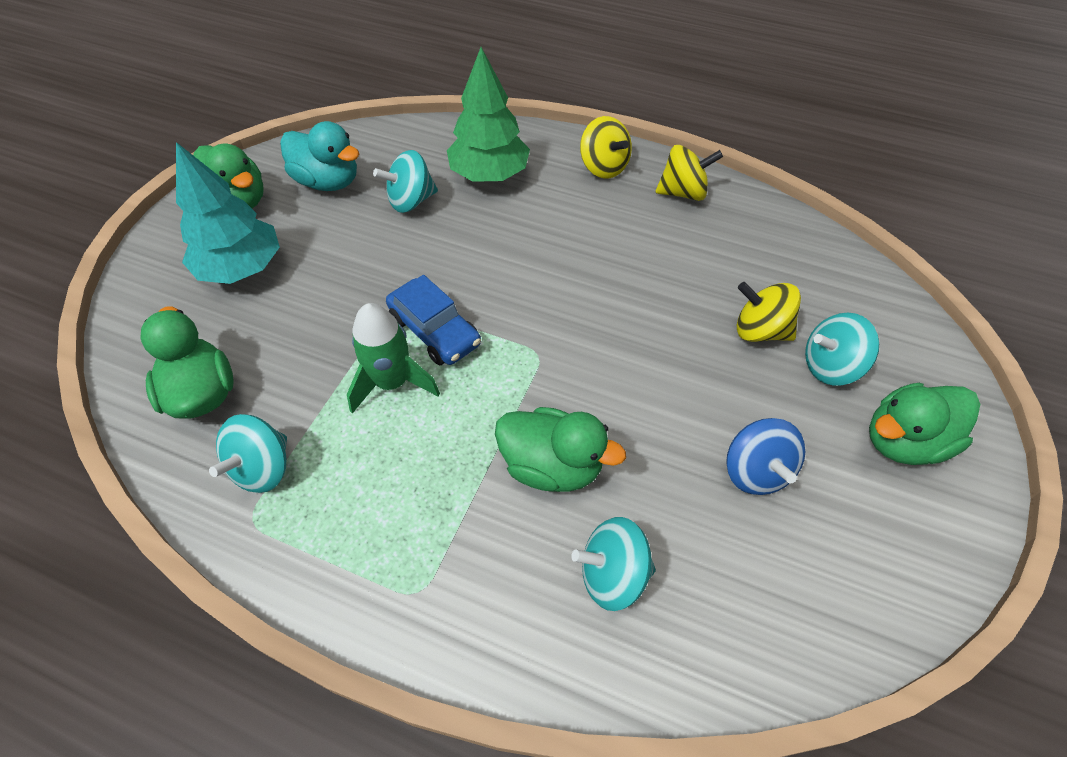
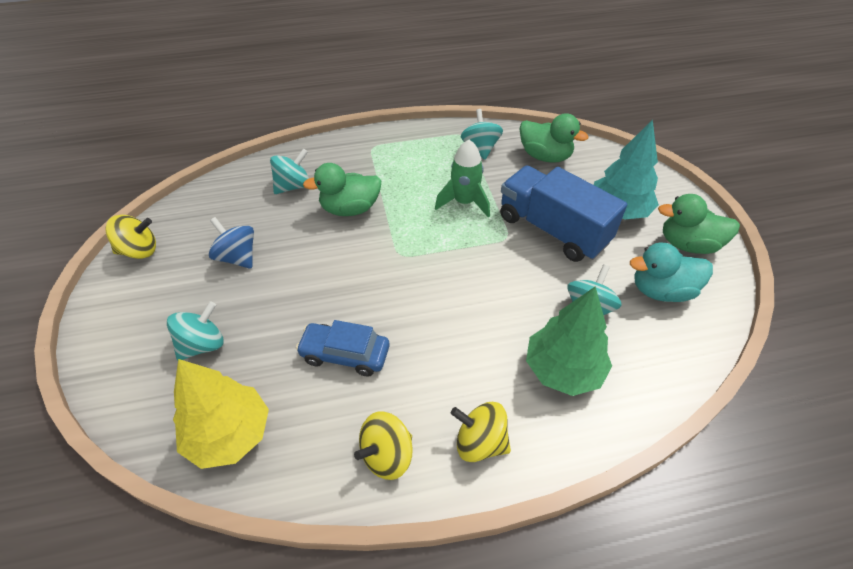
camera: 145 degrees right, 5 degrees down
(338, 287) = (553, 229): none -> blue truck
(435, 331) = (471, 236): blue car -> blue car (345, 354)
(760, 330) = (262, 346): yellow spinning top -> yellow spinning top (139, 250)
(817, 267) = (229, 434): none -> yellow tree
(904, 441) = (144, 318): green duck -> none

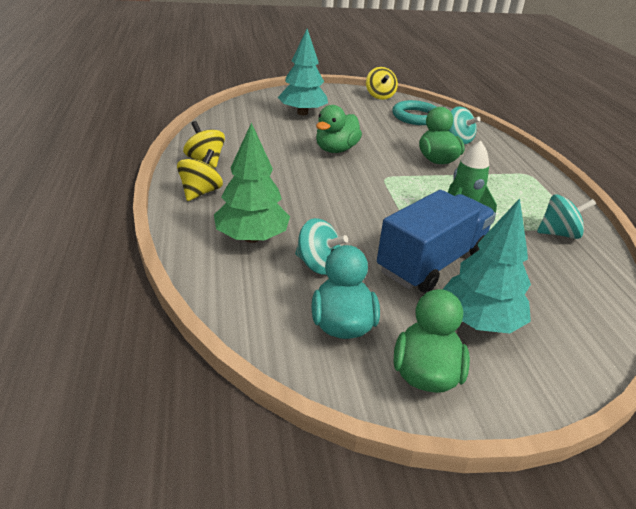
camera: 90 degrees right, 15 degrees down
(202, 345) = (302, 113): turquoise spinning top -> turquoise tree
(222, 217) = (416, 117): none -> turquoise ring
(229, 434) = (238, 120): yellow tree -> none
(237, 257) = (376, 121): blue spinning top -> none
(345, 354) = (287, 152): blue car -> none
(545, 156) = (568, 279): green duck -> green duck (336, 150)

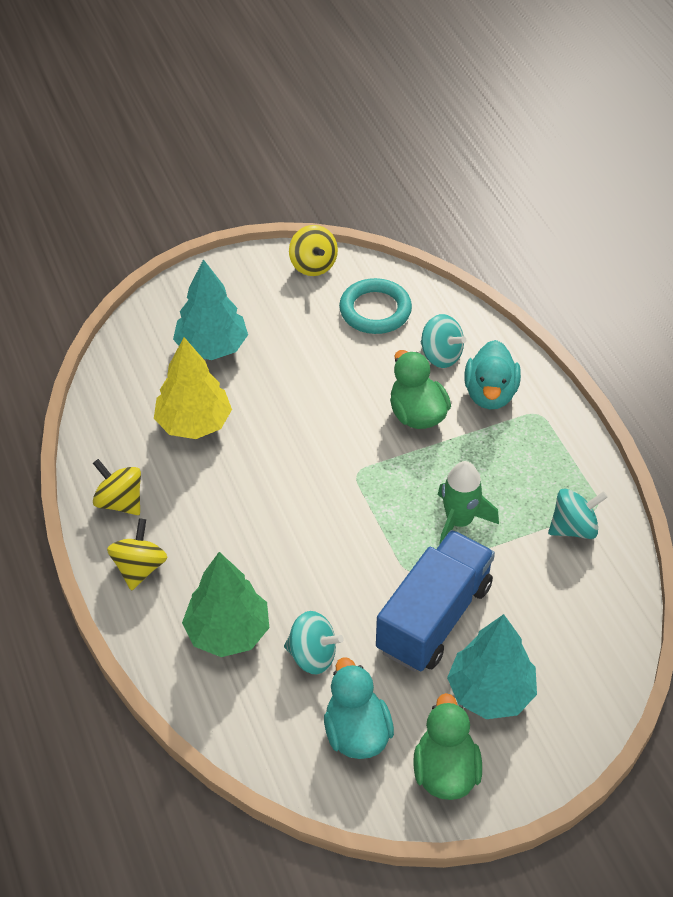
camera: 10 degrees left, 15 degrees up
(276, 138) = (194, 423): none -> yellow tree
(336, 150) = (281, 428): green duck -> none
(492, 160) = (490, 394): none -> turquoise duck

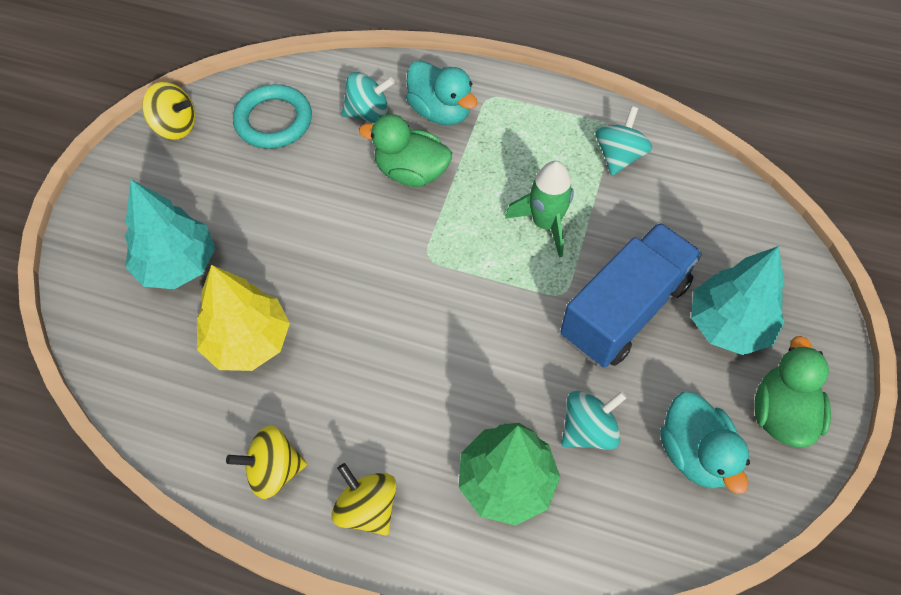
camera: 50 degrees left, 10 degrees up
(356, 733) = (695, 453): turquoise duck -> turquoise duck turned 135 degrees counterclockwise
(434, 618) = (625, 310): blue truck -> blue truck turned 60 degrees clockwise
(445, 772) = (781, 414): green duck -> green duck turned 60 degrees clockwise

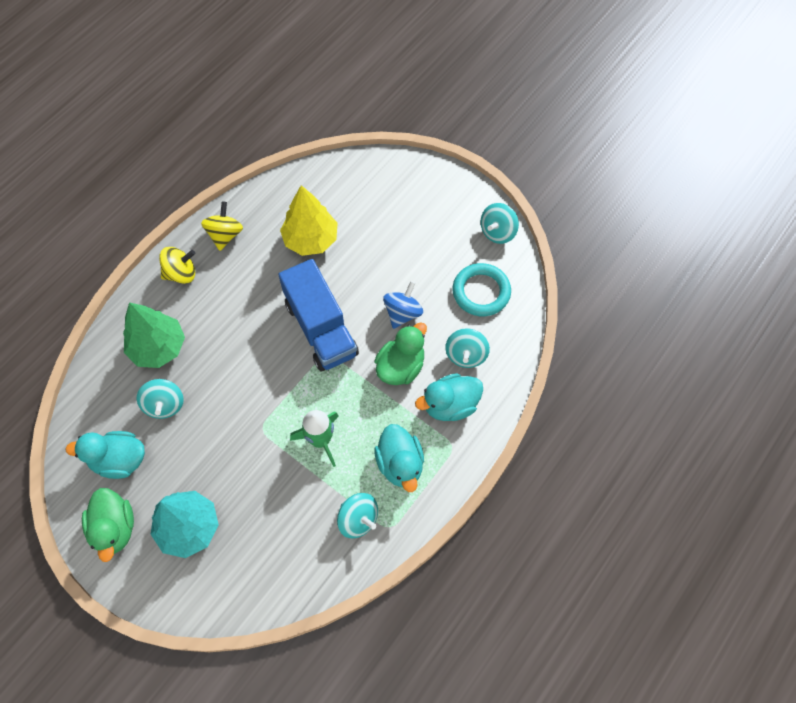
camera: 110 degrees right, 5 degrees up
(175, 126) = (497, 232): yellow spinning top -> turquoise spinning top
(177, 265) = (381, 214): turquoise tree -> none
(333, 192) = (402, 313): none -> blue spinning top
(535, 137) = (400, 464): none -> turquoise duck
(625, 310) = (231, 463): blue truck -> blue truck (321, 328)
(781, 414) = (115, 528): green duck -> green duck turned 45 degrees clockwise

